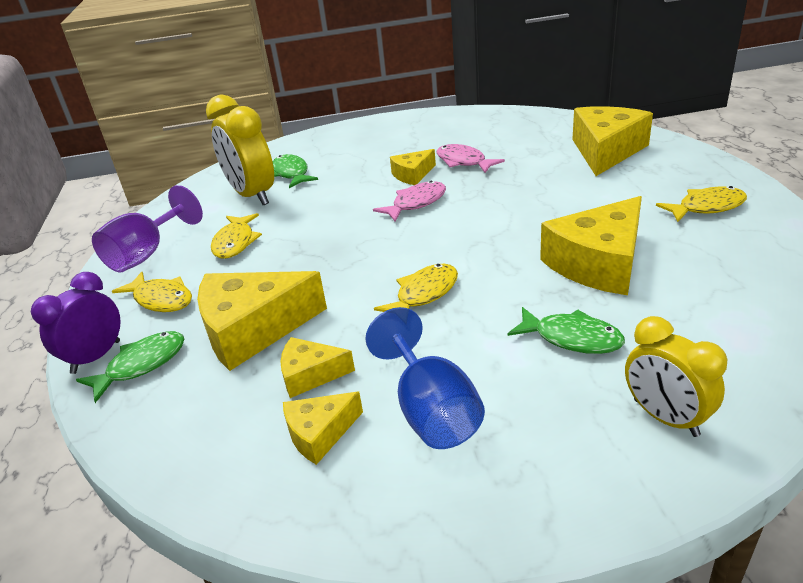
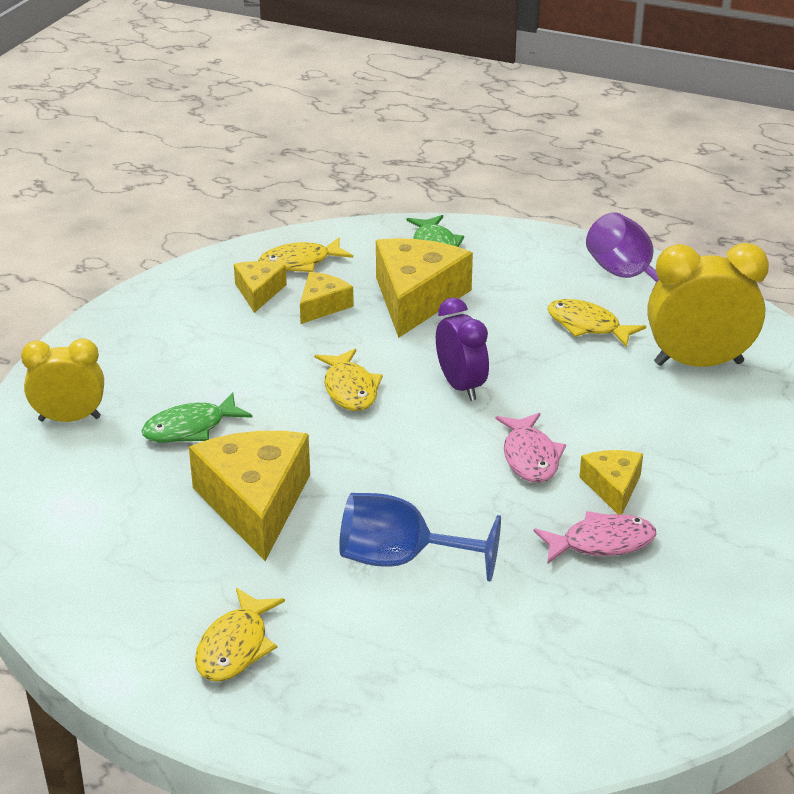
camera: 120 degrees right, 0 degrees up
(96, 357) = (473, 232): purple clock -> purple clock (461, 386)
(161, 299) = (525, 270): yellow fish -> yellow fish (300, 263)
(291, 173) = (734, 405): green fish -> none
(431, 410) = (216, 337): blue goblet -> blue goblet (401, 559)
(606, 151) = (473, 680): yellow cheese -> none

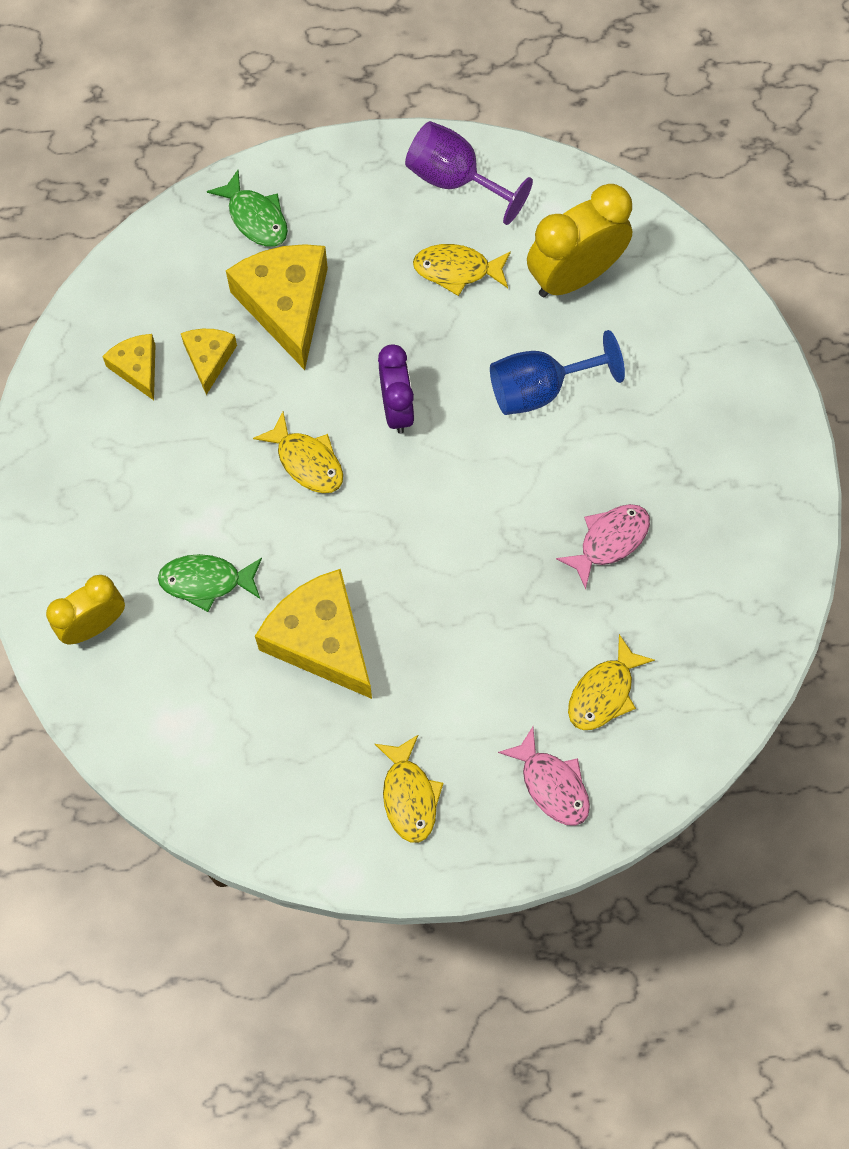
camera: 30 degrees left, 35 degrees up
(190, 428) = (206, 581): green fish -> green fish turned 60 degrees clockwise
(300, 263) = (146, 305): yellow fish -> yellow fish (604, 692)
(401, 559) = (472, 640): blue goblet -> blue goblet (539, 389)
(461, 386) = (397, 409): purple clock -> purple clock turned 45 degrees clockwise
(530, 457) = (503, 469): pink fish -> pink fish (551, 784)
(613, 487) = (585, 472): yellow cheese -> none

